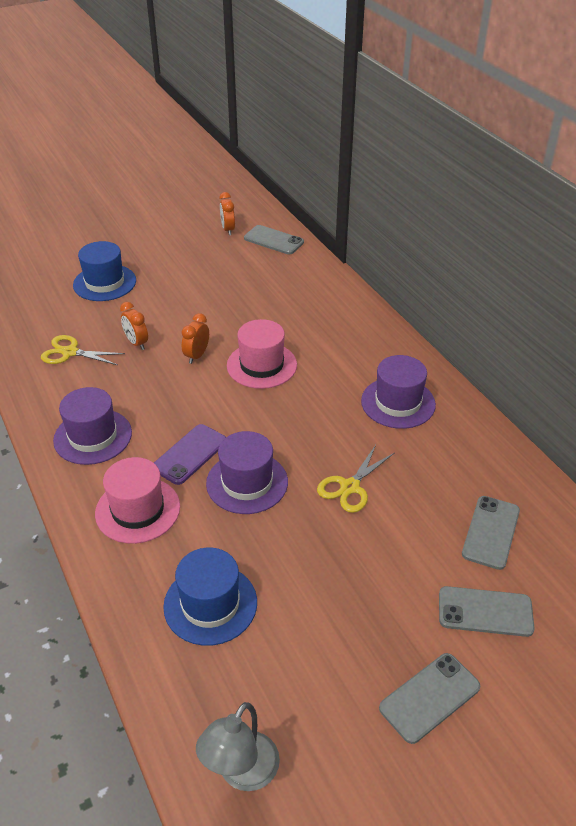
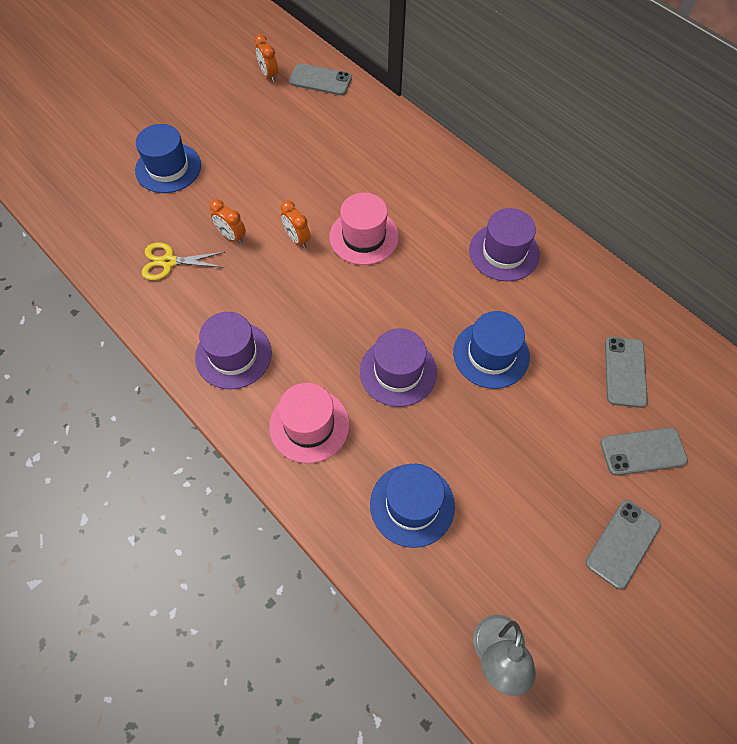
camera: 15 degrees left, 20 degrees up
(190, 454) = (334, 353): purple phone -> none
(197, 355) = (297, 239): orange clock -> orange clock turned 45 degrees counterclockwise
(349, 487) = (491, 354): yellow scissors -> blue hat

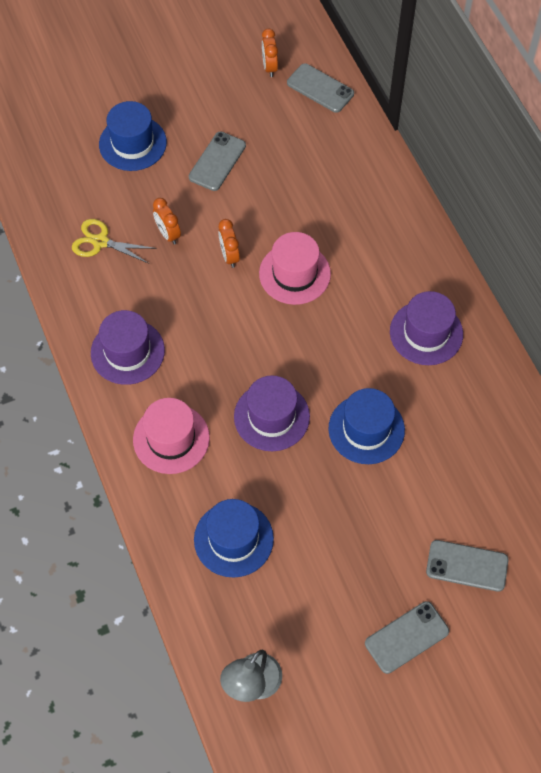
camera: 20 degrees right, 0 degrees up
(625, 372) = (488, 488): grey phone -> grey phone (217, 161)

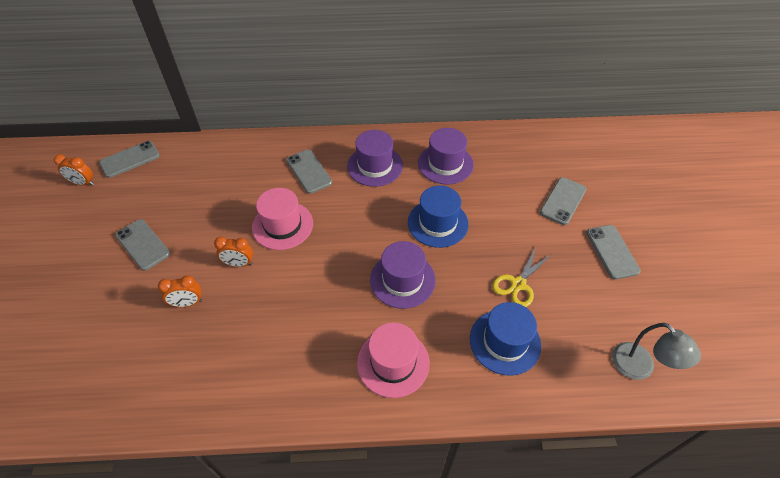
camera: 70 degrees left, 10 degrees down
(100, 241) = (157, 362): yellow scissors -> yellow scissors (518, 284)
(127, 351) = (288, 373): purple hat -> purple hat (445, 164)
(132, 143) = (73, 303): blue hat -> none
(384, 267) = (309, 171): none -> grey phone

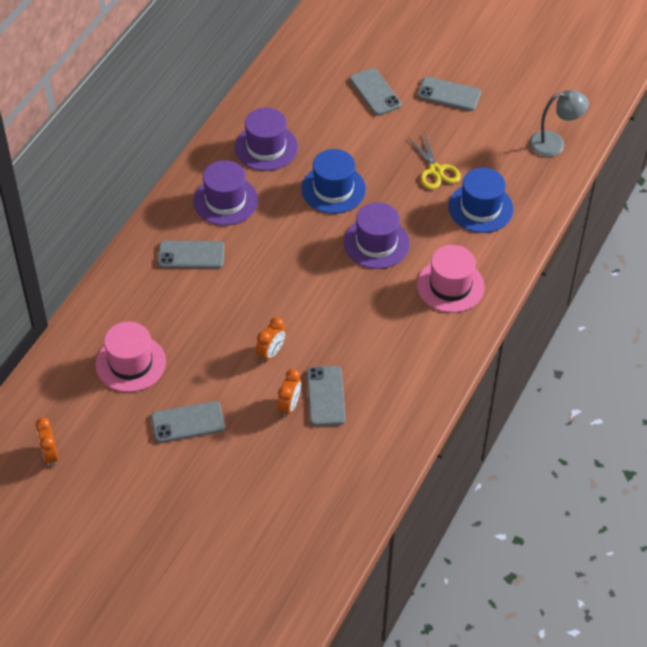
camera: 60 degrees left, 0 degrees up
(83, 183) = (50, 454): orange clock -> orange clock turned 120 degrees clockwise
(130, 159) = (44, 402): grey phone -> grey phone (325, 396)
(282, 225) = (248, 303): pink hat -> pink hat (130, 363)

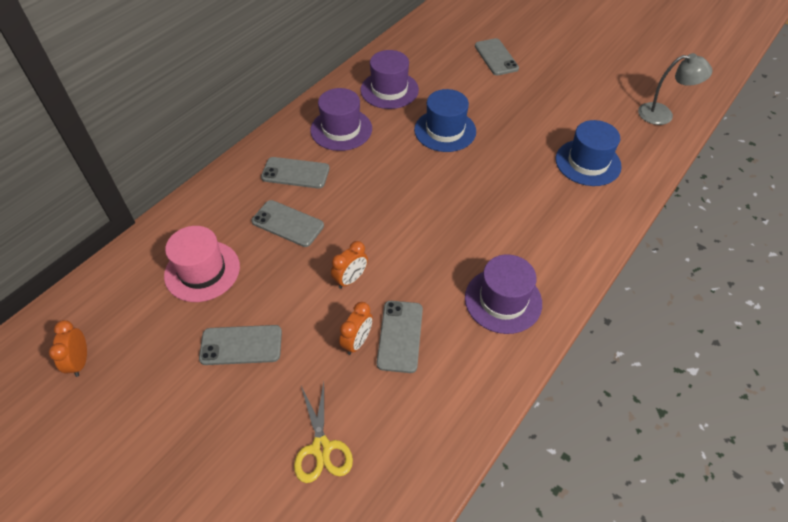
camera: 10 degrees right, 0 degrees up
(376, 243) = (479, 183): purple hat -> purple hat (503, 300)
(436, 171) = (545, 125): yellow scissors -> yellow scissors (321, 448)
(449, 94) = (563, 65): grey phone -> grey phone (288, 223)
(450, 286) = (551, 233): pink hat -> none

